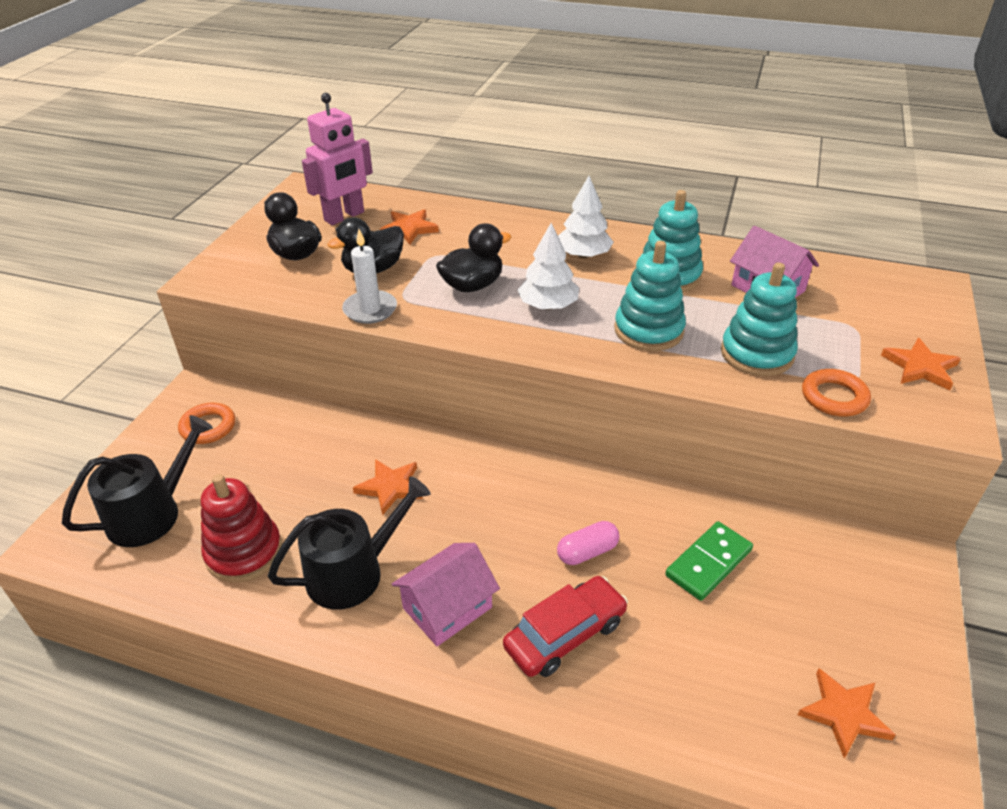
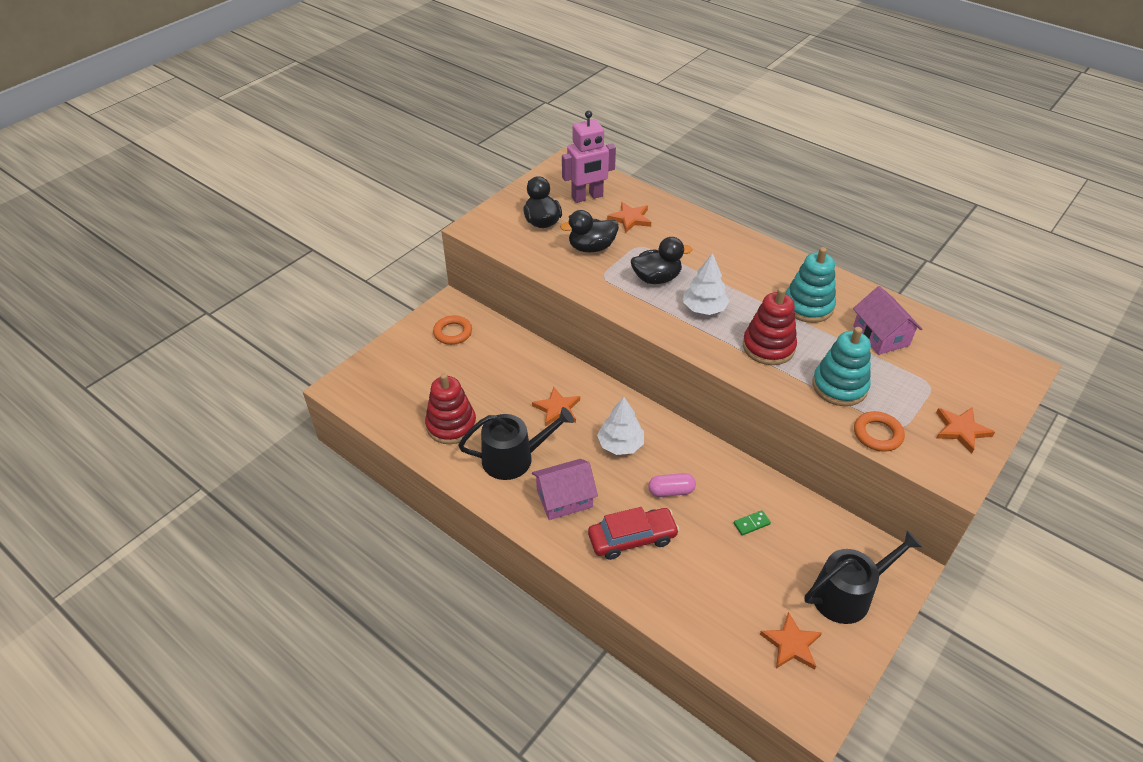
camera: 20 degrees right, 5 degrees up
(151, 513) = (403, 383): black watering can -> black watering can (847, 594)
(370, 309) = (577, 280): white candle -> none
(583, 255) = (751, 272): white tree -> white tree (620, 444)
(648, 330) = (768, 347): turquoise stacking toy -> red stacking toy
(709, 563) = (751, 524): green domino -> green domino, size x0.53

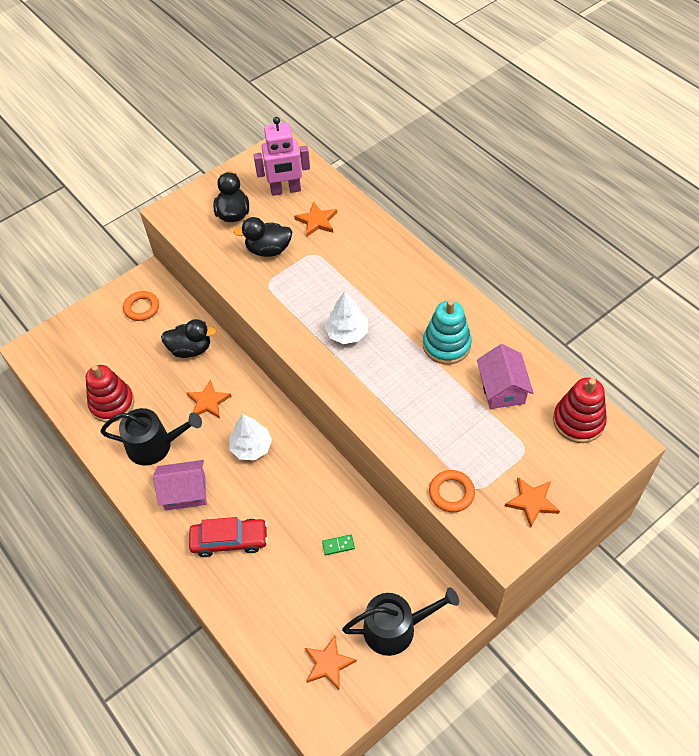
camera: 15 degrees right, 10 degrees up
(656, 278) = (316, 293): black duck -> black duck (190, 349)
(671, 491) = (279, 501): pink capsule -> none
(768, 347) = (390, 384): red stacking toy -> red stacking toy (578, 421)
(839, 386) = (438, 437): turquoise stacking toy -> none

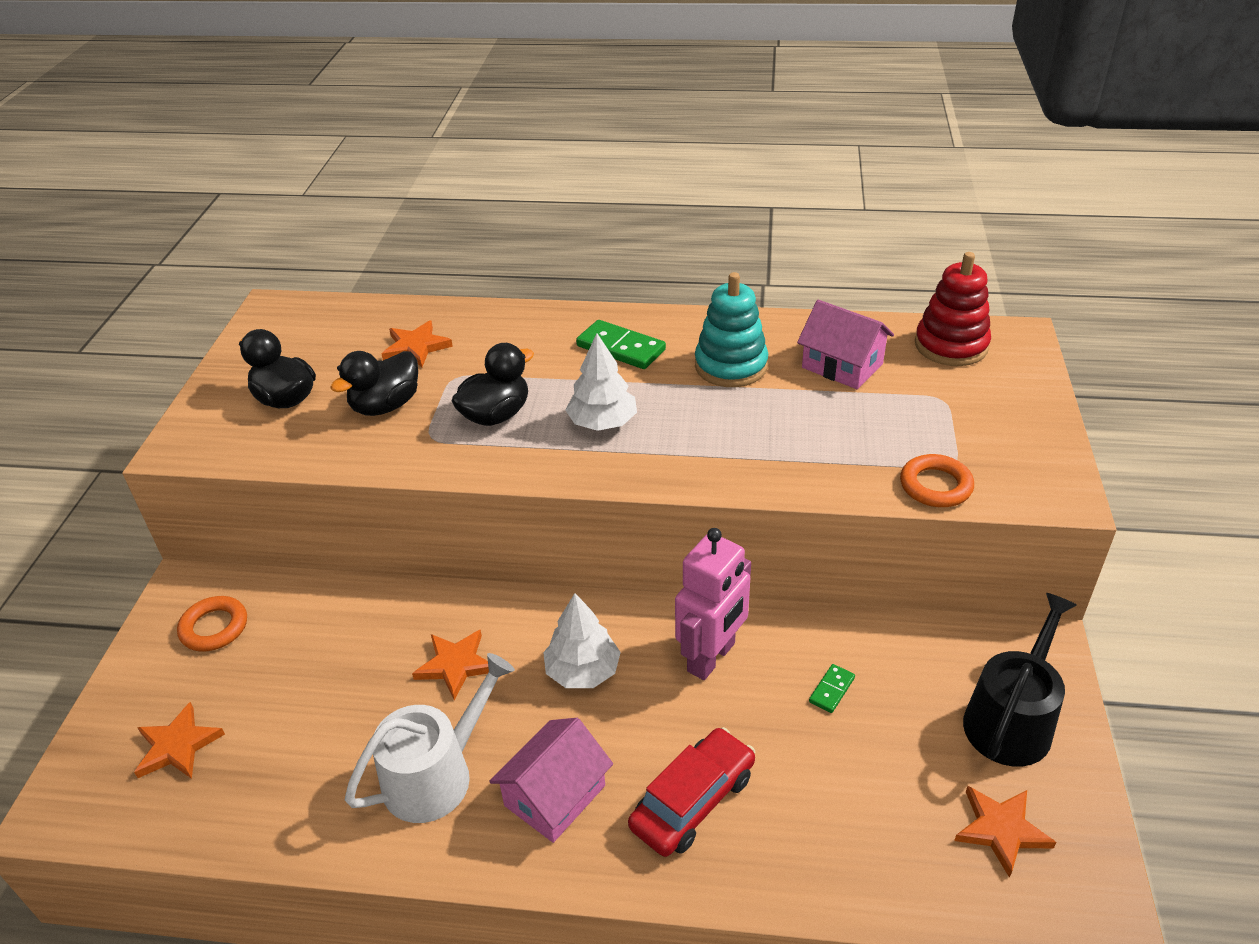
camera: 45 degrees left, 15 degrees down
(112, 403) = (299, 775): red stacking toy -> none
(155, 445) = (436, 774): black watering can -> white watering can
(190, 349) = (353, 624): black duck -> black duck (496, 415)
(285, 190) = (333, 341): pink robot -> pink robot (712, 657)
(407, 292) = (620, 348): none -> green domino
(532, 502) = (1018, 437): orange star -> orange star (177, 746)

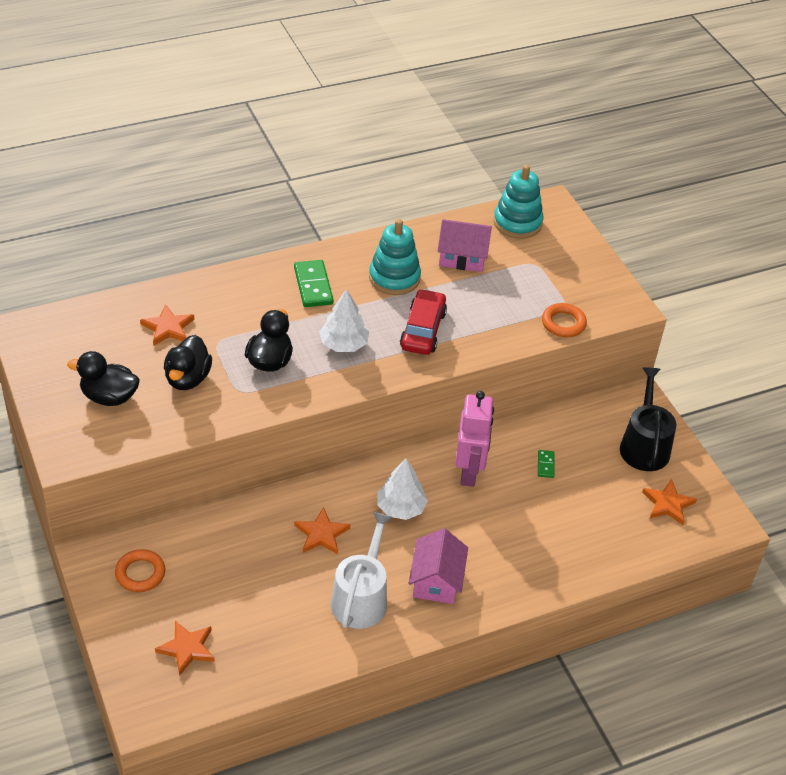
camera: 35 degrees left, 5 degrees up
(620, 348) = (313, 286): green domino -> green domino turned 75 degrees clockwise
(693, 801) = (511, 553): red car -> red car (423, 330)
(951, 345) = (517, 223): red stacking toy -> turquoise stacking toy

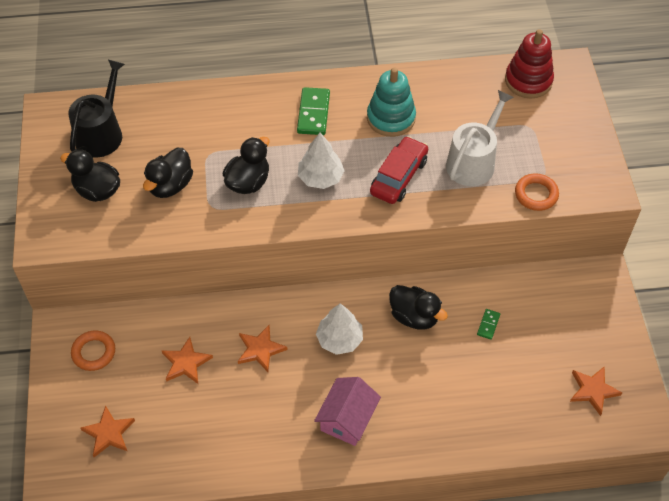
camera: 20 degrees right, 10 degrees up
(168, 328) = (171, 132): orange star -> orange star (186, 363)
(361, 597) = (274, 420): white watering can -> white watering can (473, 162)
(462, 257) = (462, 108): pink house -> none
(469, 472) = (414, 316): pink robot -> black duck
(517, 223) = (528, 81): turquoise stacking toy -> red stacking toy
(644, 445) = (590, 325): black watering can -> black watering can (101, 133)

